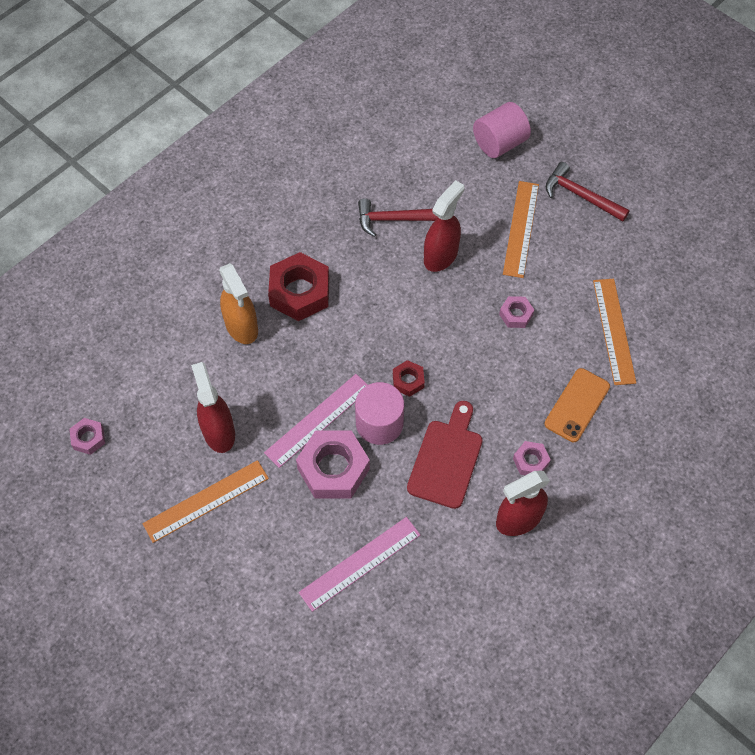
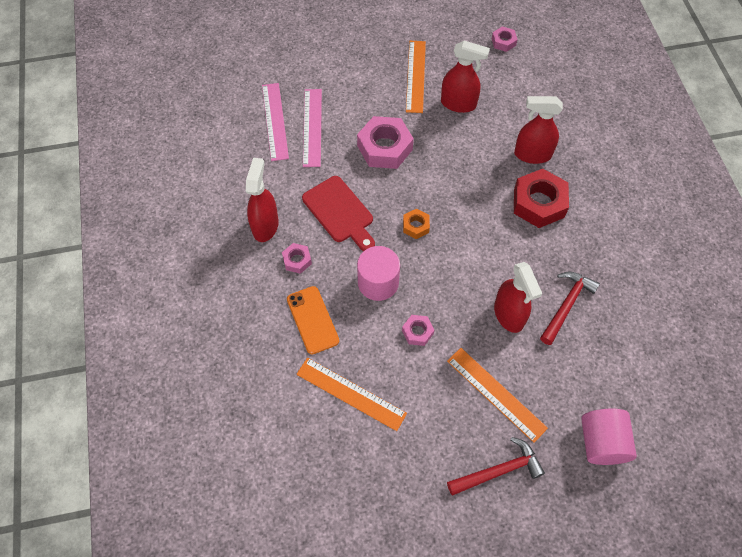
camera: 125 degrees right, 0 degrees up
(242, 327) = (532, 154): orange spray bottle -> red spray bottle
(318, 420) = (426, 158): pink ruler -> pink ruler (275, 121)
(379, 423) = (396, 190): pink cylinder -> pink cylinder (378, 282)
(408, 381) = (415, 226): red nut -> orange nut

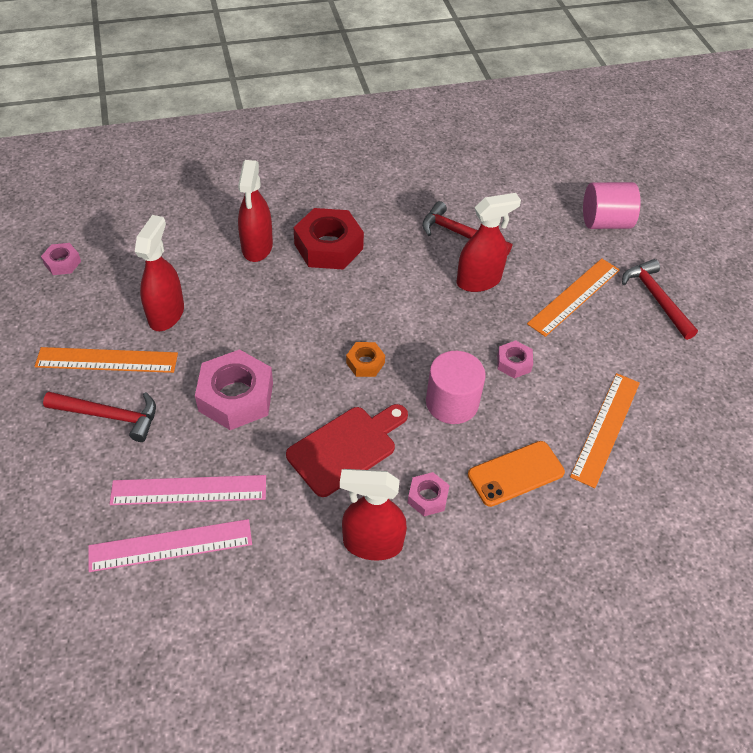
camera: 95 degrees left, 10 degrees down
(370, 82) = (109, 416): none -> red hammer

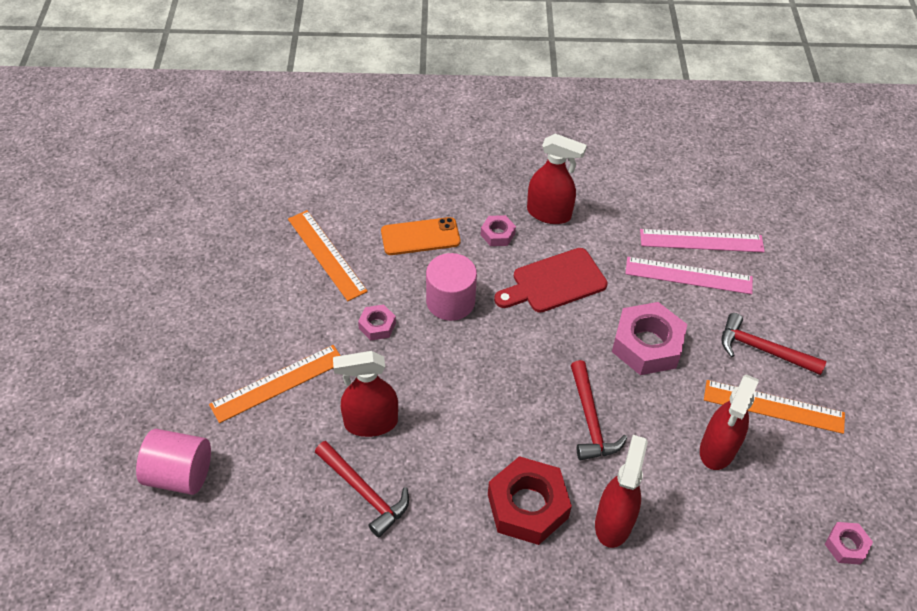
camera: 165 degrees left, 0 degrees up
(365, 363) = (519, 354): orange nut -> none
(606, 428) = (326, 254): orange ruler -> orange ruler turned 75 degrees counterclockwise
(656, 298) = (193, 363): red hammer -> red hammer (590, 420)

